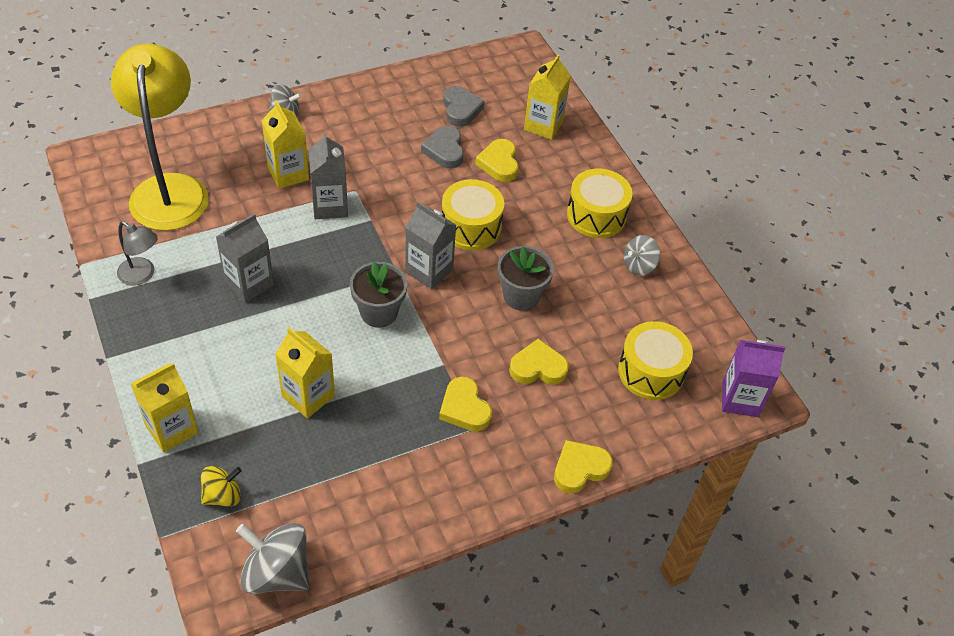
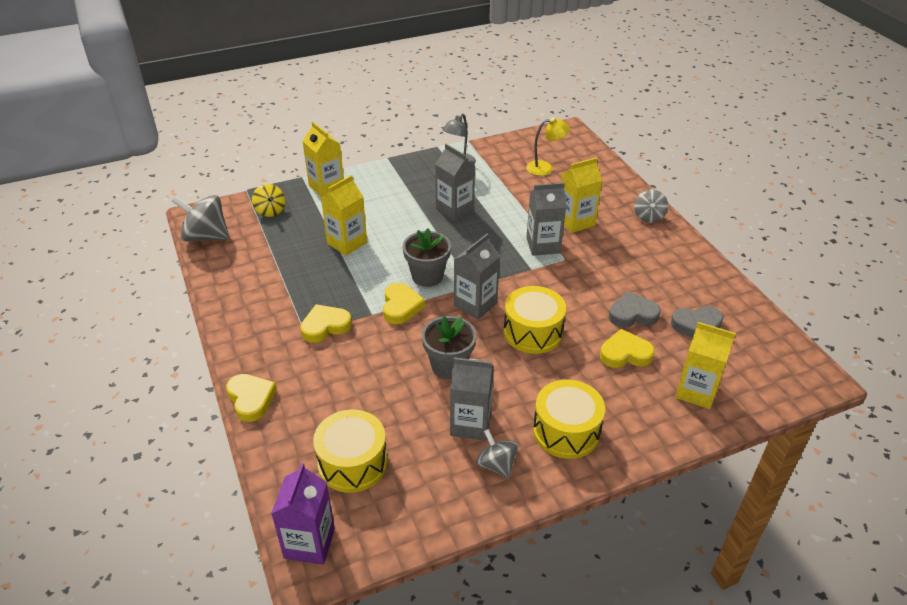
camera: 95 degrees right, 10 degrees down
(170, 189) = (545, 168): yellow lamp -> yellow lamp, size x0.44
(277, 572) = (206, 236): grey spinning top -> grey spinning top turned 105 degrees counterclockwise
(538, 367) = (364, 375): yellow heart -> yellow heart (401, 306)
(595, 281) = (470, 424): none -> grey carton

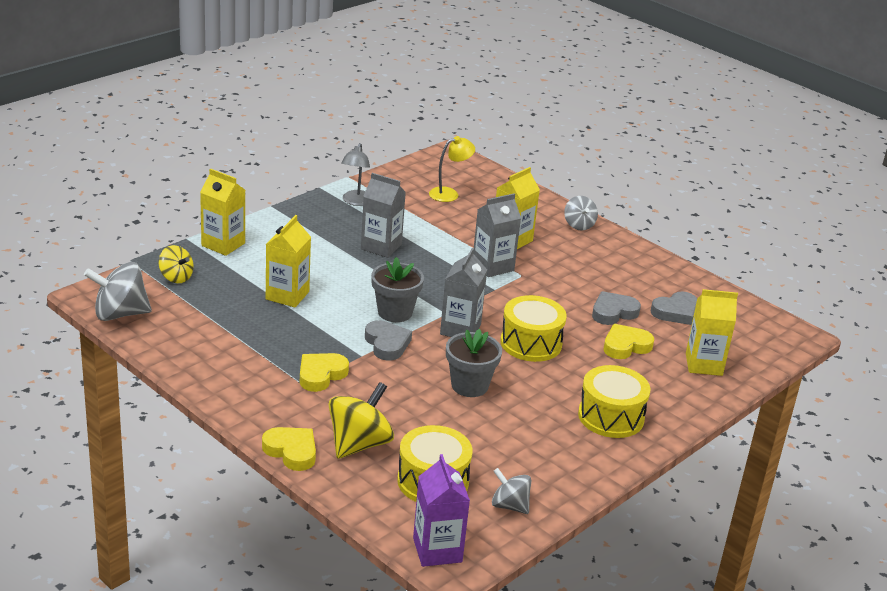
camera: 25 degrees left, 10 degrees down
(313, 405) = (359, 444): none -> yellow spinning top
(401, 306) = (387, 344): yellow heart -> grey heart
(470, 424) = (522, 428): grey carton -> none
(496, 465) = (566, 455): grey spinning top -> grey spinning top (509, 505)

